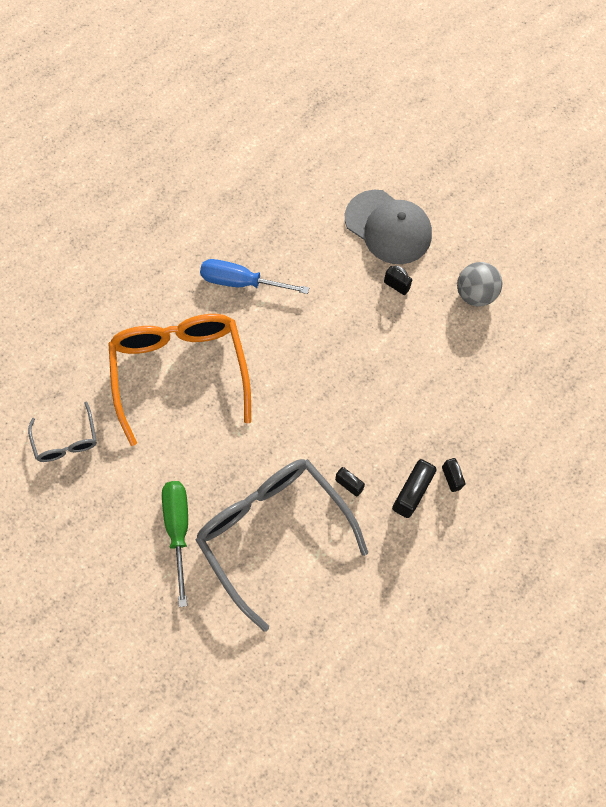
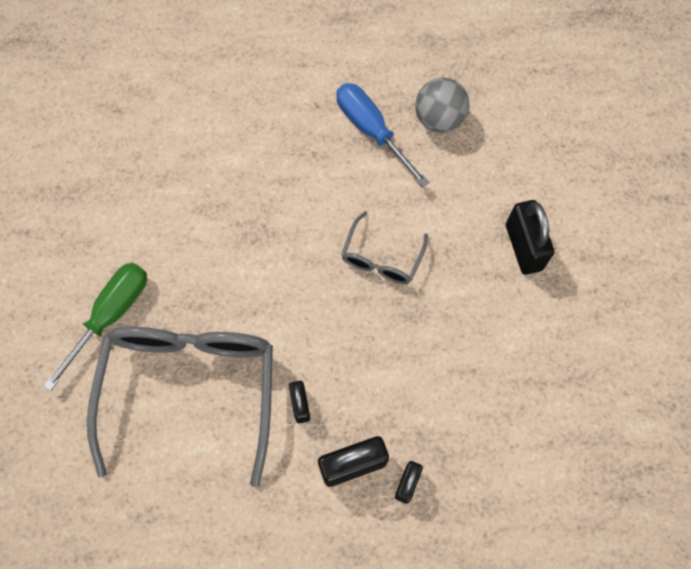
camera: 40 degrees right, 0 degrees up
(67, 440) = (90, 158): grey glasses -> grey glasses (381, 258)
(181, 371) = (242, 172): orange glasses -> none
(388, 227) = (567, 183): grey cap -> none
(396, 286) = (523, 247): black padlock -> black padlock, size x1.74
(474, 294) = (600, 318): grey ball -> grey ball (439, 119)

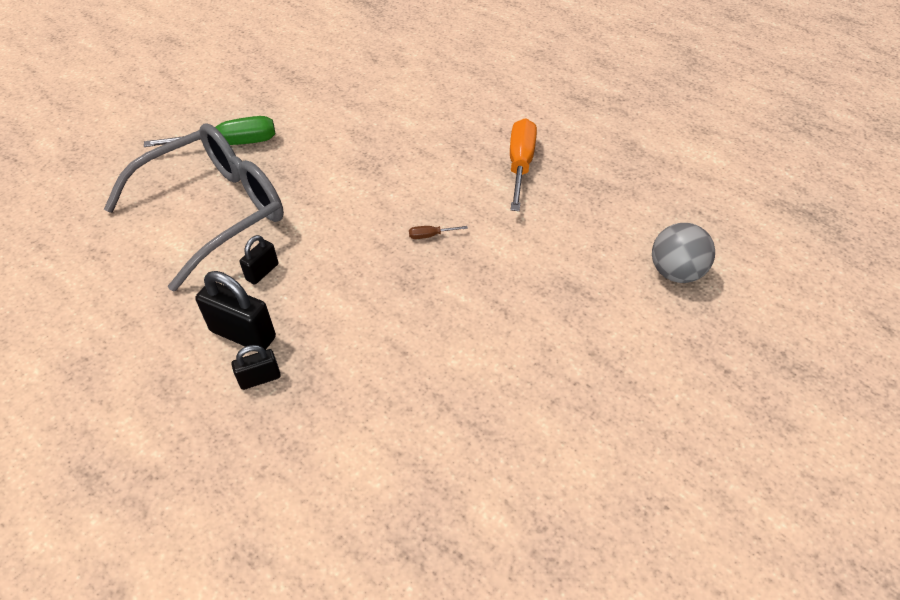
camera: 45 degrees right, 20 degrees down
(371, 130) = (520, 165): blue screwdriver -> orange screwdriver
(381, 258) = (430, 235): grey glasses -> brown screwdriver
(439, 119) = (580, 190): grey ball -> grey ball (675, 272)
(523, 247) = (548, 308): black padlock -> none

